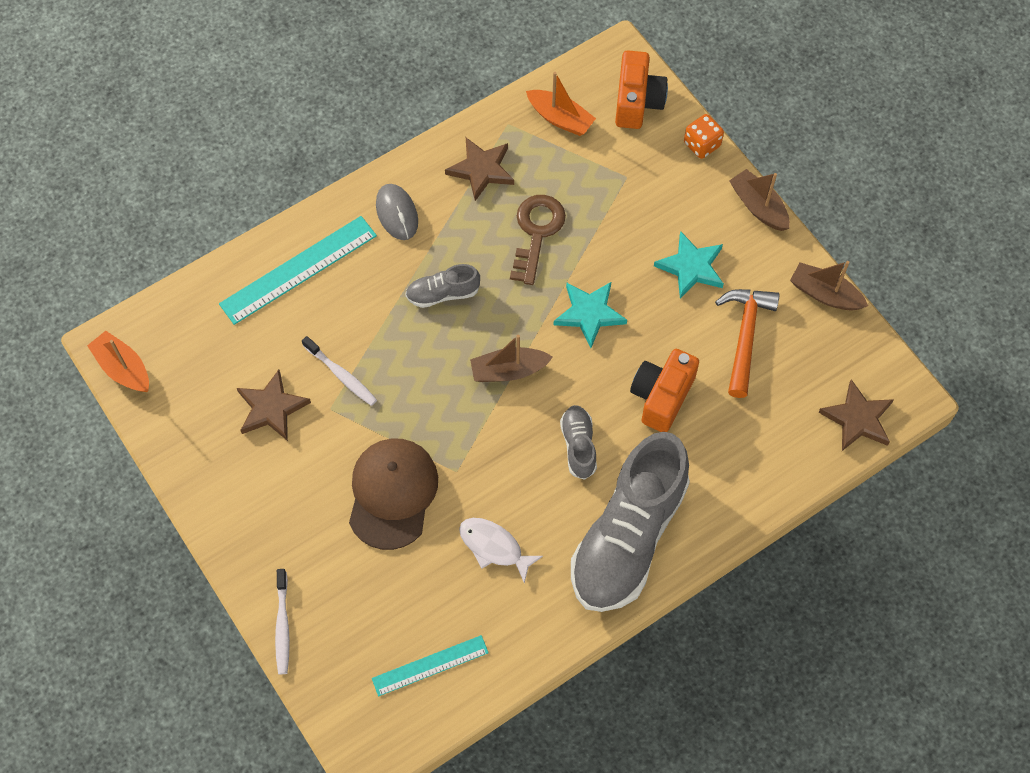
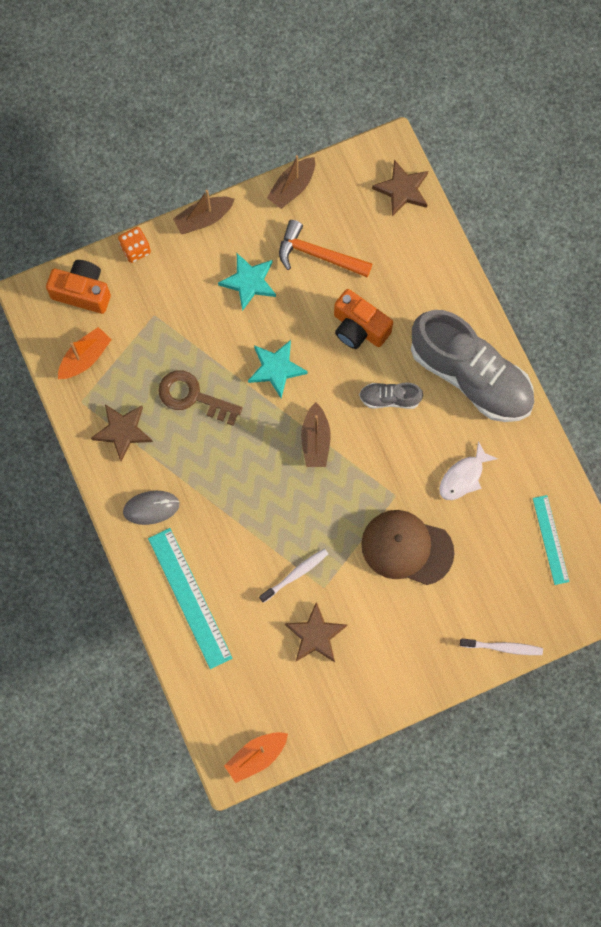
camera: 80 degrees left, 10 degrees up
(442, 293) = (235, 481): grey shoe -> none

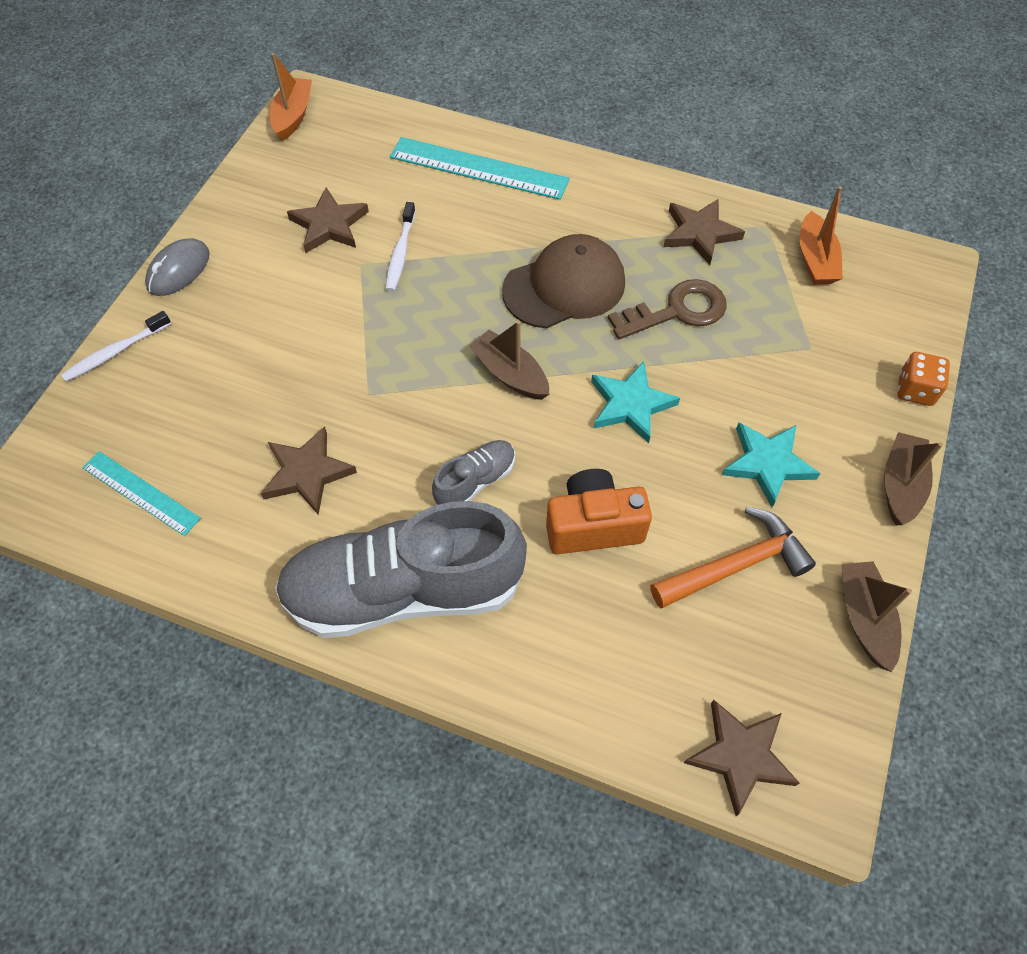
camera: 135 degrees right, 15 degrees down
(82, 292) = (900, 308): orange camera -> none
(151, 508) = (596, 200): grey mouse -> grey mouse (178, 270)
(407, 548) = (307, 357): brown cap -> brown cap (564, 286)
(463, 477) = (307, 473): white fish -> brown star

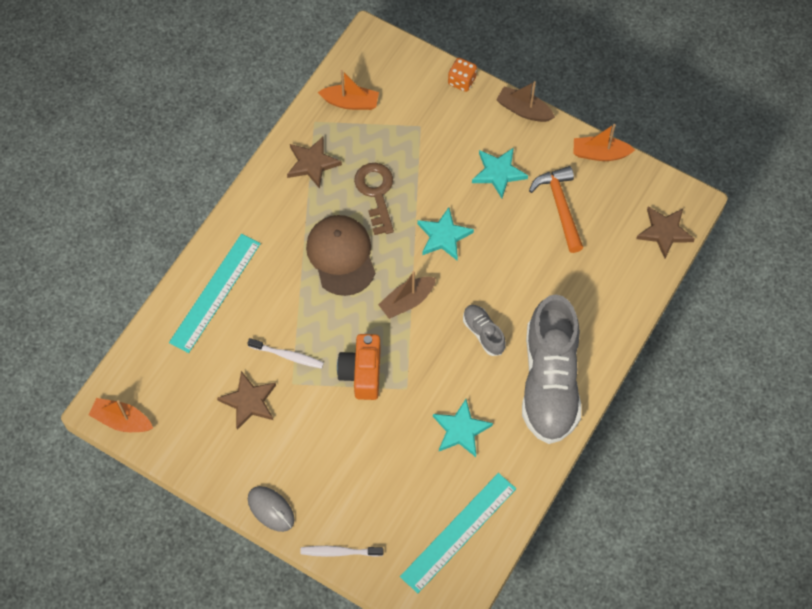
camera: 80 degrees left, 5 degrees up
(115, 352) = (339, 552): white toothbrush -> white toothbrush turned 120 degrees clockwise
(141, 492) = (458, 532): turquoise ruler -> turquoise ruler, size x1.61
(307, 473) = (461, 430): brown star -> turquoise star
(593, 525) = (524, 274): orange camera -> orange camera (362, 373)
(864, 618) = (600, 153): brown boat -> orange boat

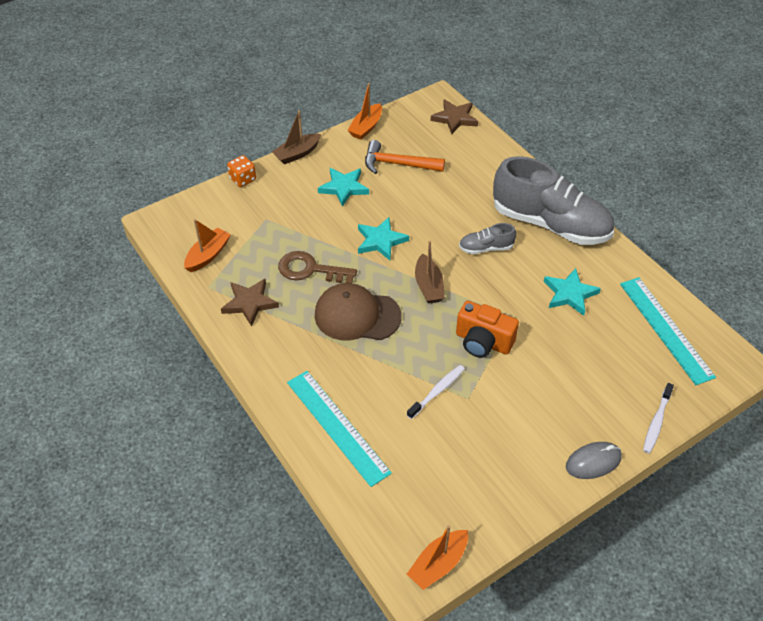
camera: 65 degrees left, 15 degrees down
(249, 401) = (470, 440): brown star -> none

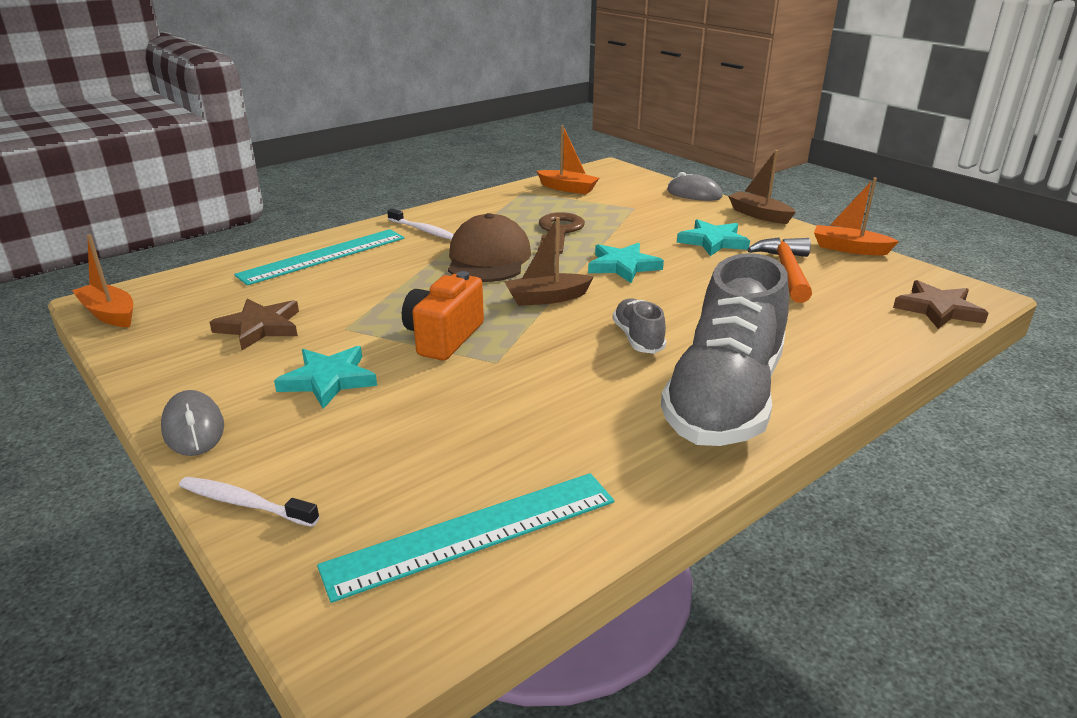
camera: 85 degrees right, 20 degrees down
(243, 179) = (694, 194): orange dice -> grey mouse
(250, 303) = (502, 209): brown star -> brown star (260, 327)
(437, 391) = (360, 308): white toothbrush -> white toothbrush (423, 230)
(569, 294) = (553, 415): turquoise star -> turquoise star (328, 380)

